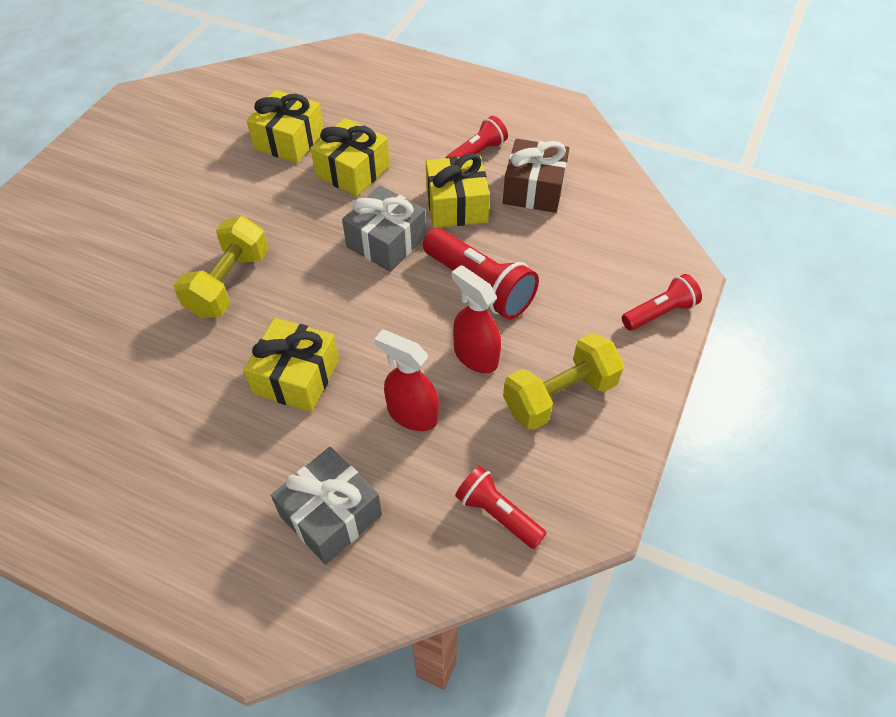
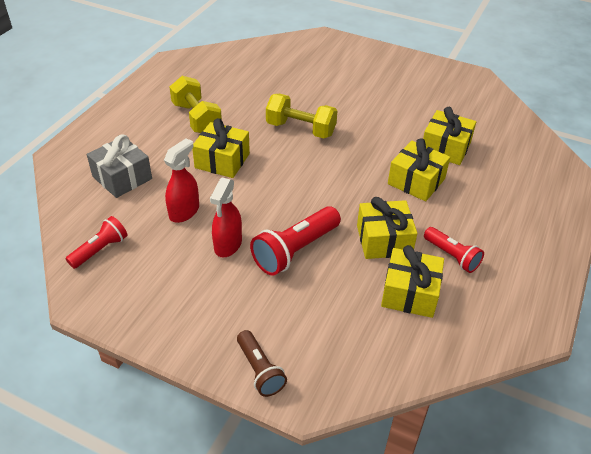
camera: 90 degrees right, 10 degrees down
(386, 242) = (340, 200): grey gift -> none
(475, 356) = (228, 245): red spray bottle -> red spray bottle turned 150 degrees clockwise
(534, 189) = (410, 293): brown gift -> yellow gift
(559, 396) = (184, 290): yellow dumbbell -> yellow dumbbell (196, 118)
(659, 313) = (260, 370): red flashlight -> brown flashlight

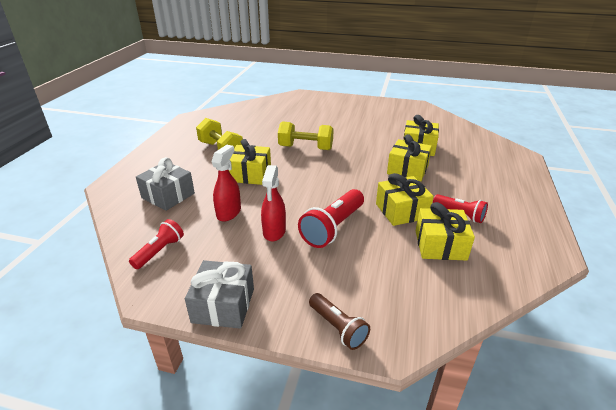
camera: 10 degrees left, 10 degrees down
(152, 325) = (223, 305): none -> grey gift

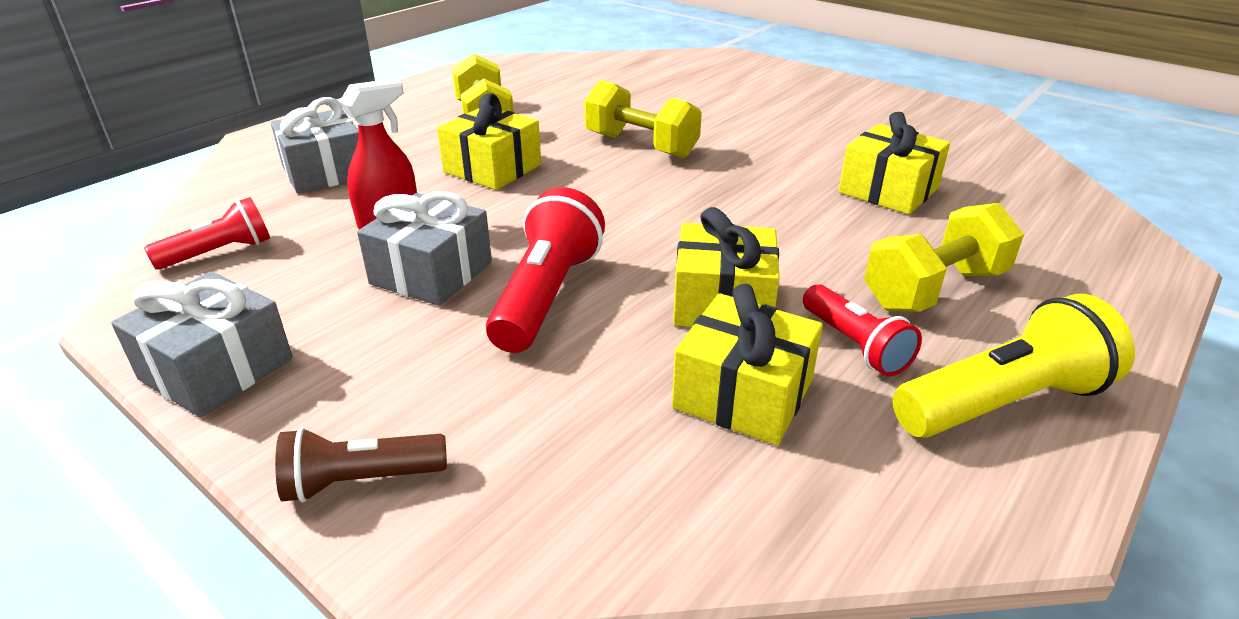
camera: 25 degrees right, 0 degrees up
(274, 232) = (431, 273): red spray bottle -> grey gift
(333, 228) = (546, 296): red flashlight -> red flashlight turned 135 degrees clockwise
(338, 327) = (361, 481): brown flashlight -> brown flashlight turned 90 degrees clockwise
(407, 169) = (818, 227): yellow gift -> none
(466, 185) = (934, 289): none -> yellow dumbbell
(519, 221) = (1002, 402): none -> yellow flashlight

